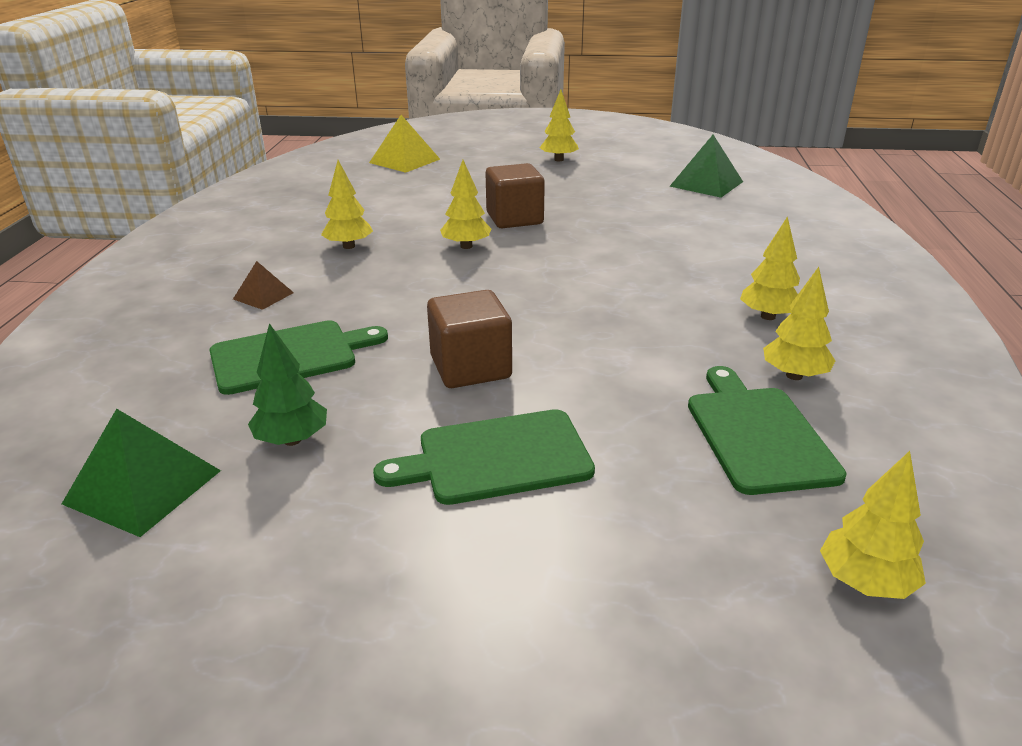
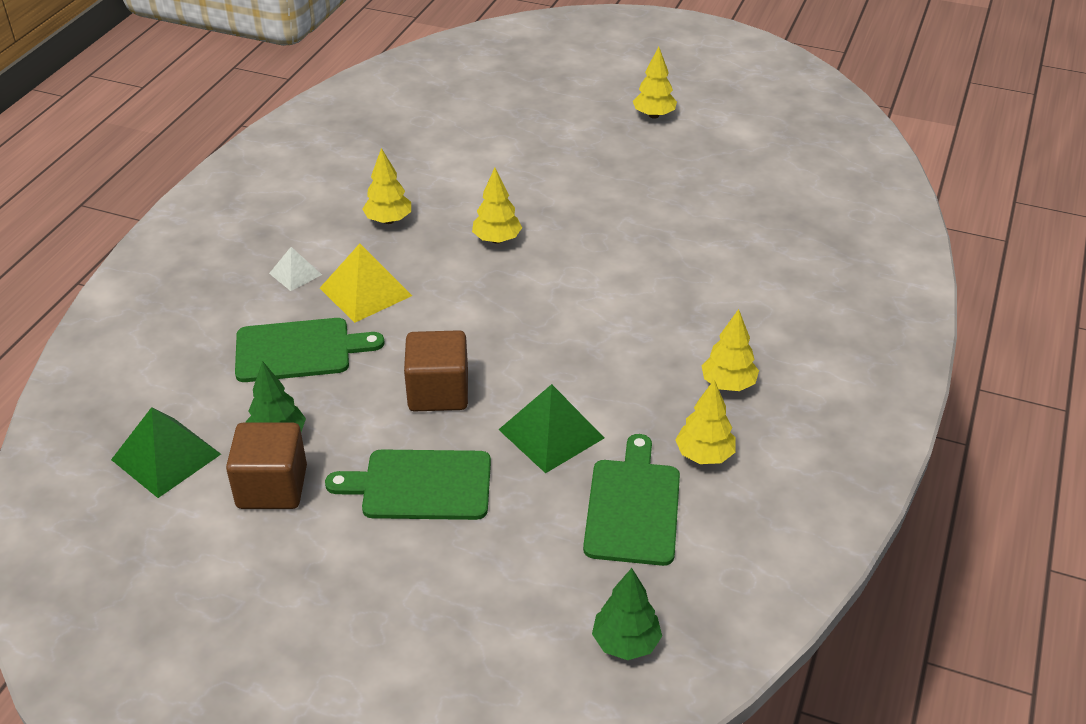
camera: 15 degrees right, 10 degrees up
(263, 296) = (295, 274): brown pyramid -> white pyramid
(404, 161) = (488, 92): yellow pyramid -> yellow pyramid (365, 292)
(514, 219) = (561, 207): brown cube -> brown cube (272, 487)
(706, 184) = (792, 183): green pyramid -> green pyramid (551, 433)
(865, 583) = (625, 643): yellow tree -> green tree

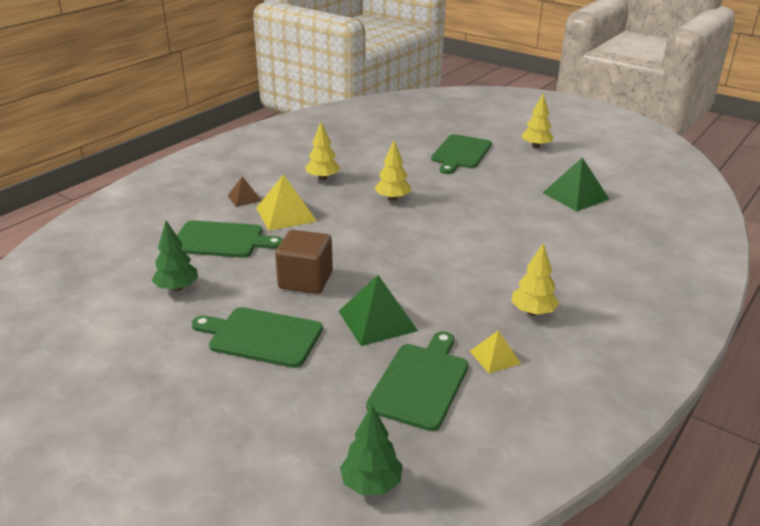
camera: 15 degrees right, 10 degrees down
(166, 457) = (95, 287): green pyramid -> green pyramid (575, 196)
(272, 487) = (154, 318): brown cube -> none
(295, 274) = (244, 198): white pyramid -> brown pyramid
(558, 144) = (460, 153): none -> green cutting board
(704, 455) = (495, 357): yellow tree -> yellow pyramid

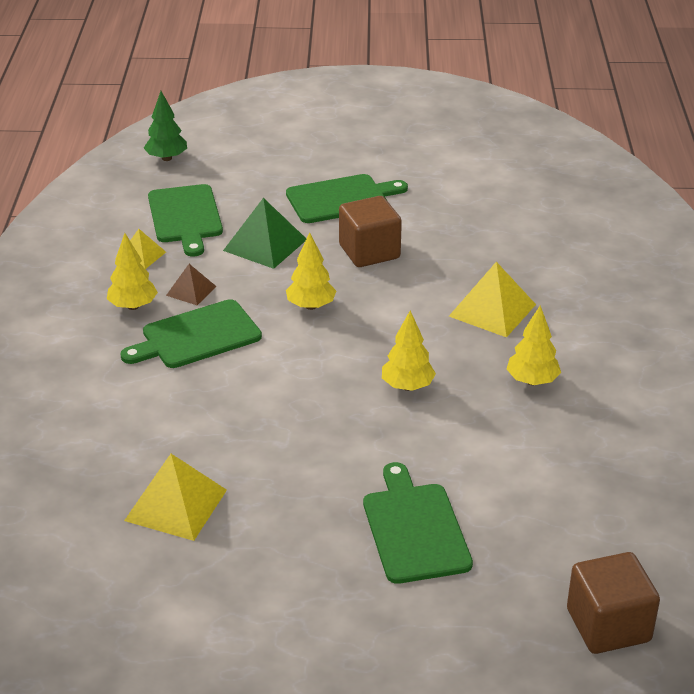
camera: 145 degrees right, 5 degrees up
(177, 288) = (464, 203): green tree -> none
(221, 240) = (504, 255): green cutting board -> green cutting board (197, 336)
(244, 198) = (569, 311): brown pyramid -> brown pyramid (191, 291)
(418, 112) = (608, 625): none -> brown cube
(536, 146) = (312, 615): yellow tree -> yellow tree (311, 306)
(575, 196) = (176, 505): green pyramid -> yellow pyramid

